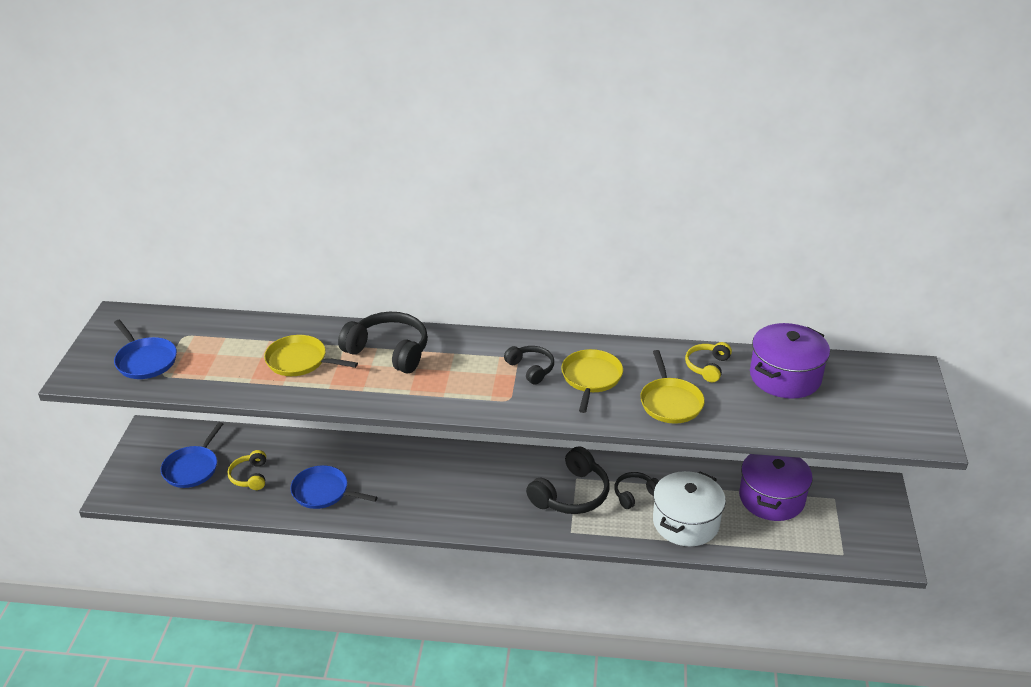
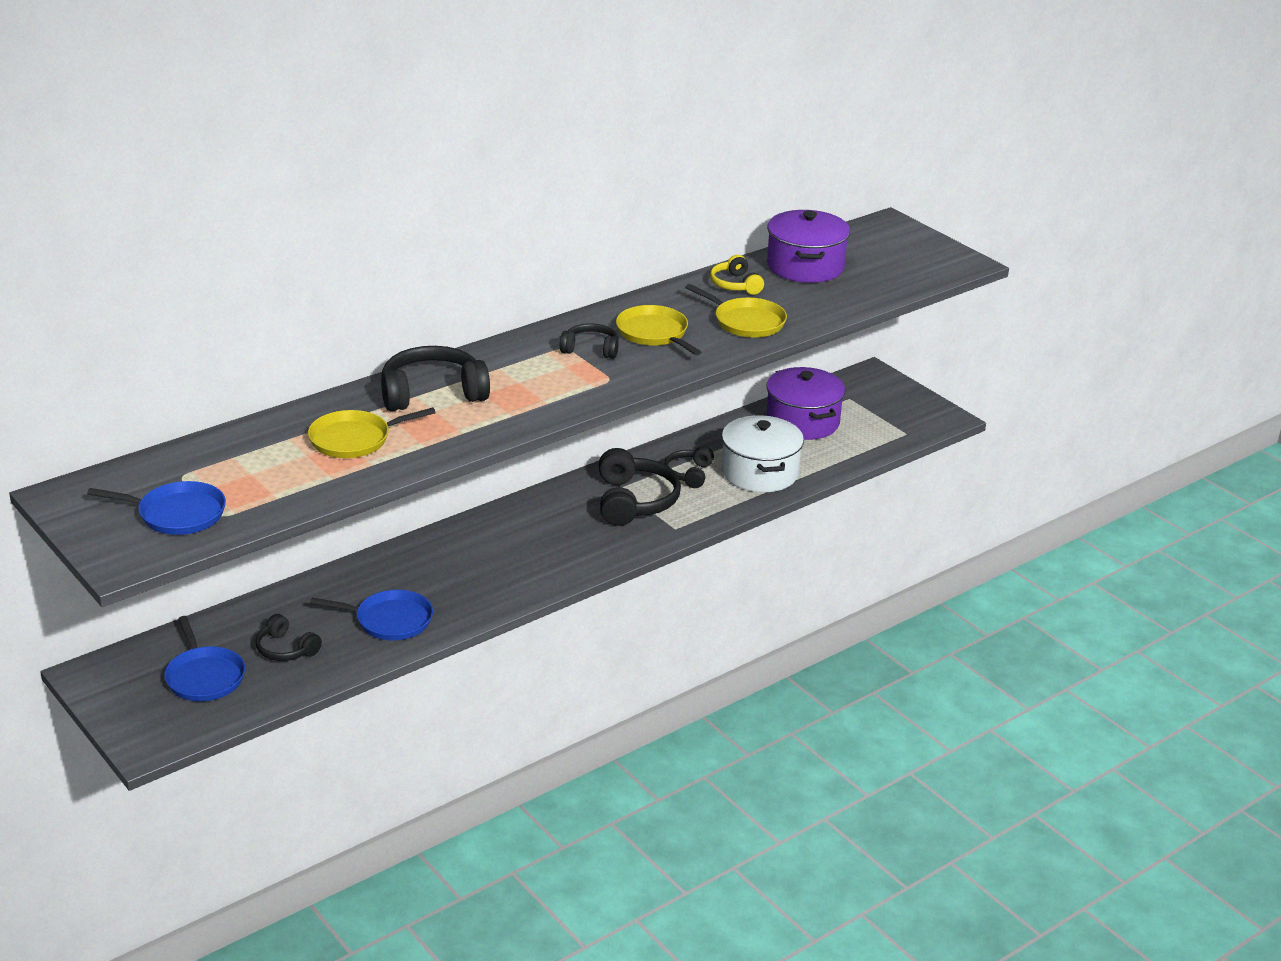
camera: 45 degrees left, 5 degrees down
(250, 476) = (286, 649): yellow headphones -> black headphones
(323, 492) = (389, 620): blue pan -> blue pan turned 150 degrees counterclockwise

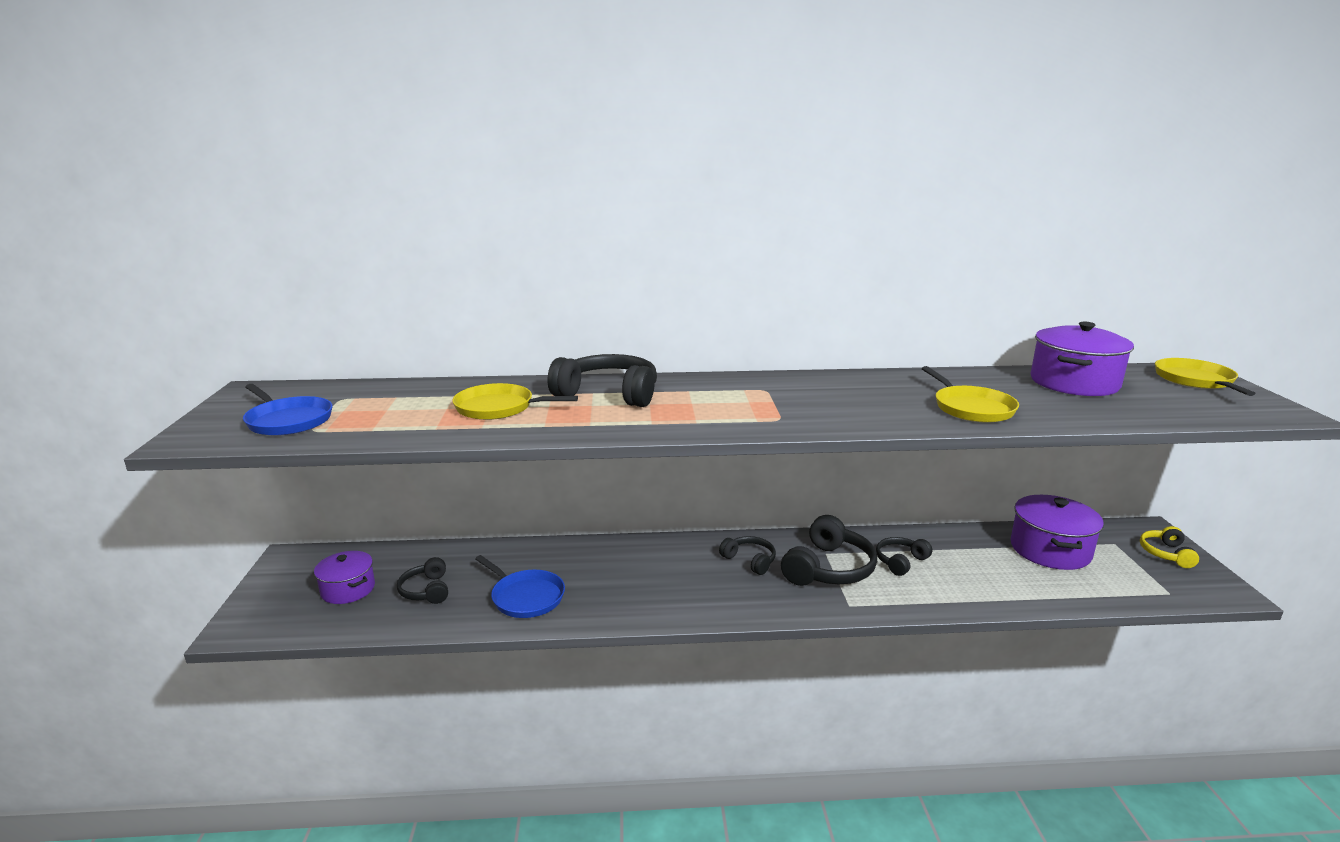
camera: 35 degrees right, 10 degrees down
(204, 676) = (348, 589): blue pan -> purple pot
(591, 349) = (788, 395): black headphones -> black headphones (750, 560)
(654, 333) = (863, 397): yellow pan -> yellow pan (1196, 380)
(735, 285) = (983, 382): yellow headphones -> yellow headphones (1165, 554)
(760, 473) = (975, 582): white pot -> none

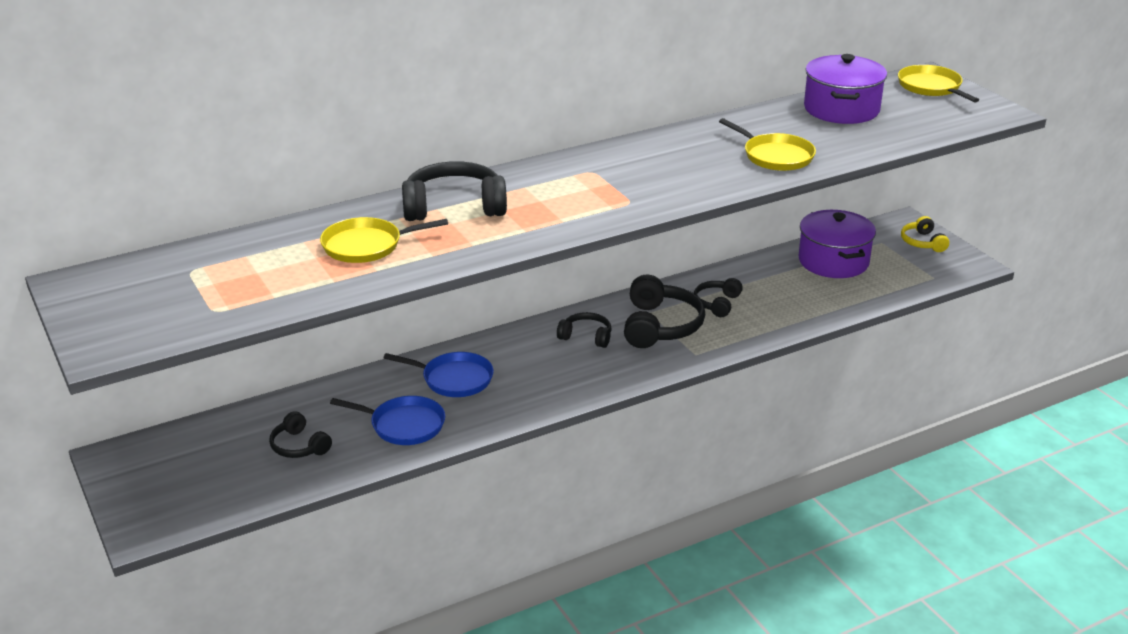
camera: 25 degrees left, 10 degrees up
(288, 420) = (173, 307): blue pan -> blue pan (454, 379)
(348, 589) = (216, 467): purple pot -> none

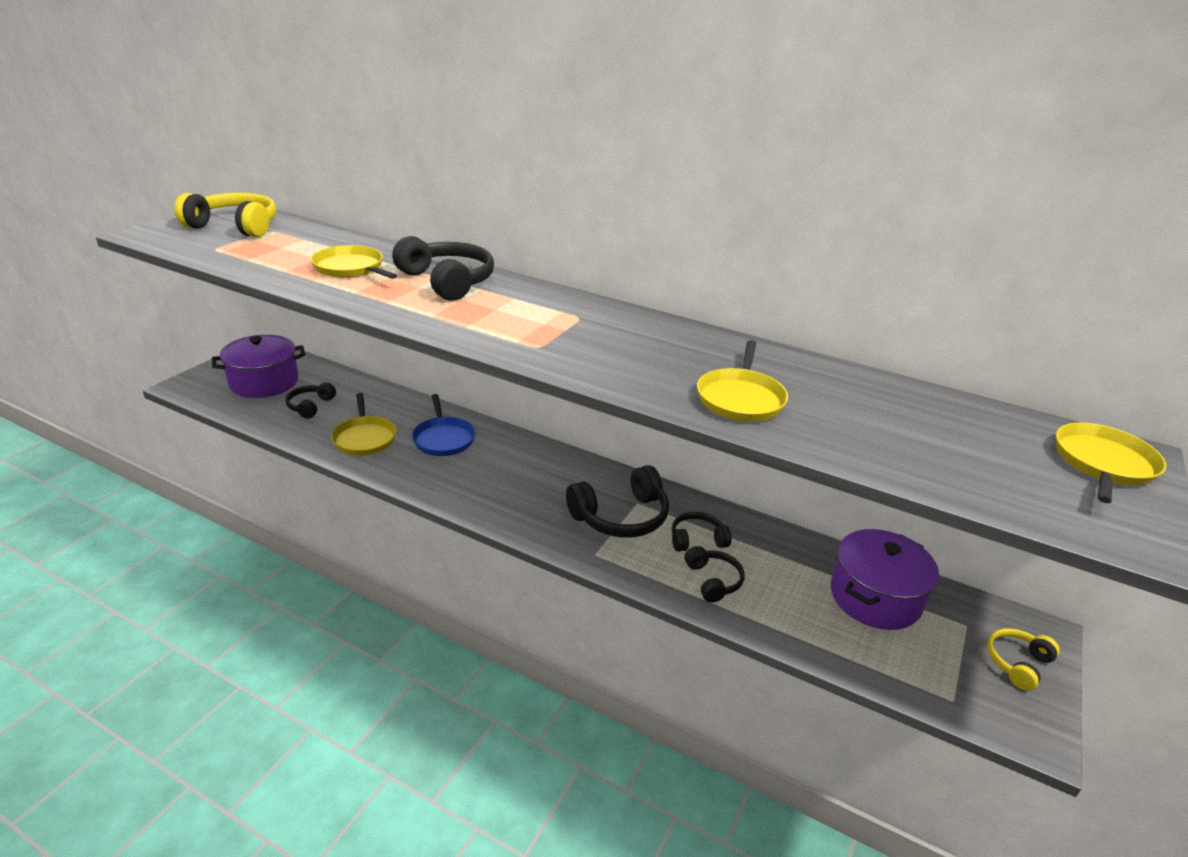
camera: 55 degrees right, 0 degrees up
(149, 289) = (235, 226): none -> yellow headphones
(404, 425) = (364, 438): blue pan -> yellow pan
(586, 336) = (563, 481): black headphones -> black headphones (713, 580)
(841, 109) = (923, 413): purple pot -> purple pot (264, 382)

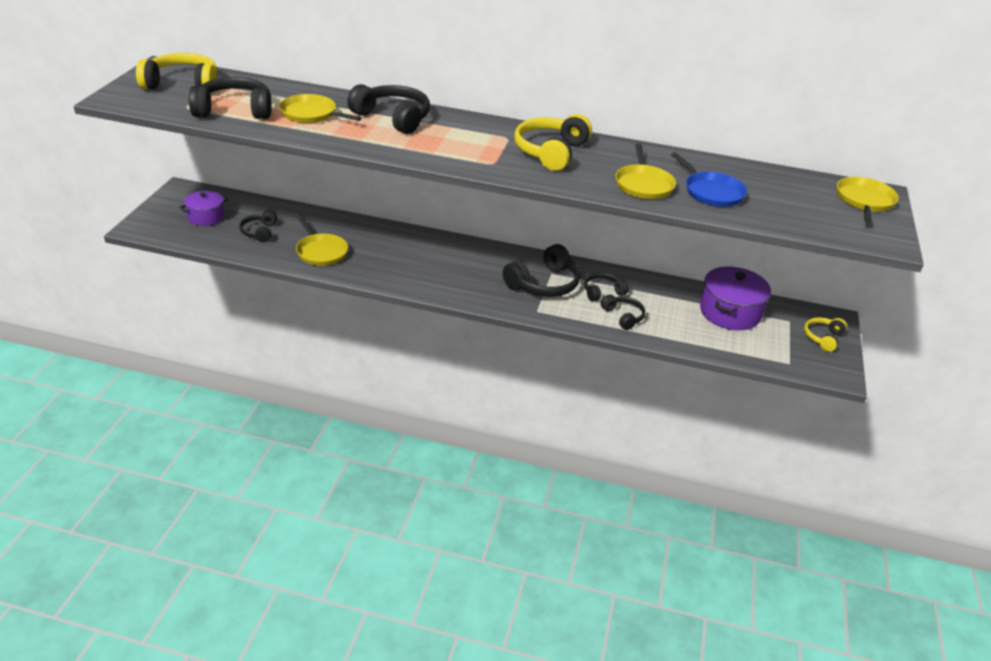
camera: 15 degrees left, 5 degrees up
(264, 382) = (206, 217): purple pot -> purple pot, size x0.63
(265, 256) = (234, 110): none -> black headphones
(443, 438) = (383, 245): blue pan -> blue pan (711, 192)
(627, 340) = (550, 152): none -> yellow headphones

